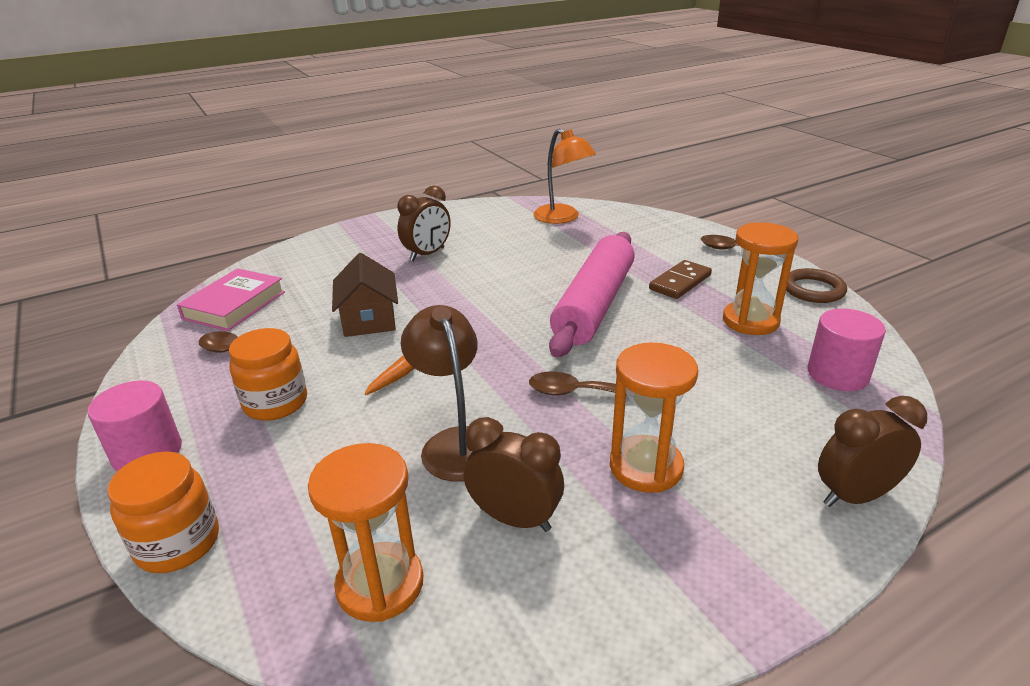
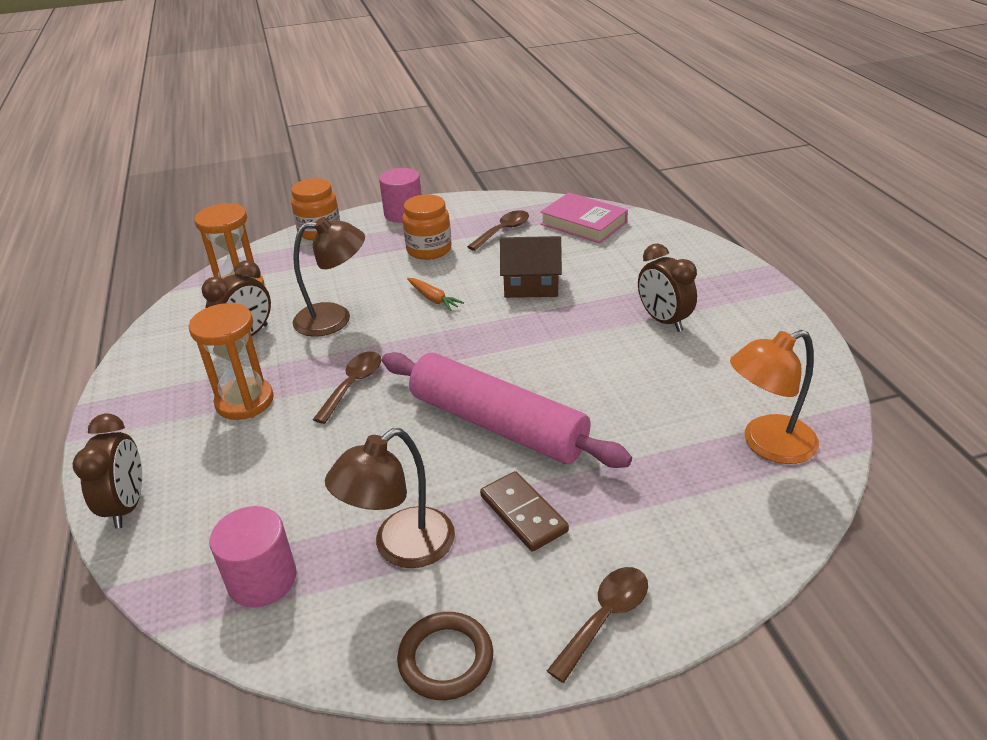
camera: 105 degrees right, 5 degrees up
(750, 321) = (401, 548): orange hourglass -> brown lamp

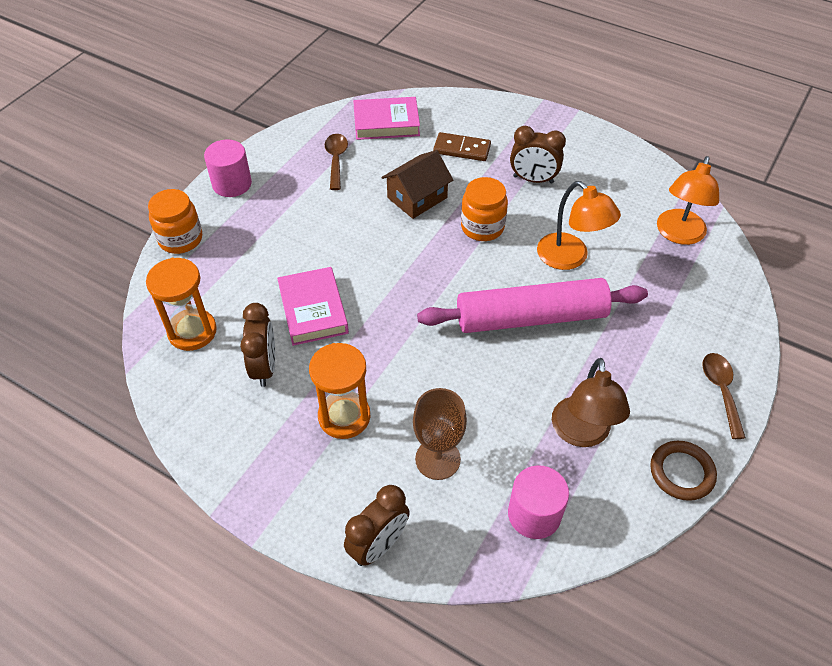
camera: 45 degrees left, 15 degrees up
(127, 505) = (378, 545): brown clock -> brown clock turned 90 degrees clockwise
(259, 478) = (437, 459): none -> brown goblet
(335, 319) = (313, 310): brown lamp -> pink book
(353, 385) = (403, 352): brown spoon -> none
(429, 250) = (301, 207): orange jar -> orange jar (482, 227)
(433, 299) = (364, 249): orange carrot -> none
(523, 513) = (616, 364): brown domino -> brown domino (462, 149)
(608, 400) = (570, 258): none -> orange lamp

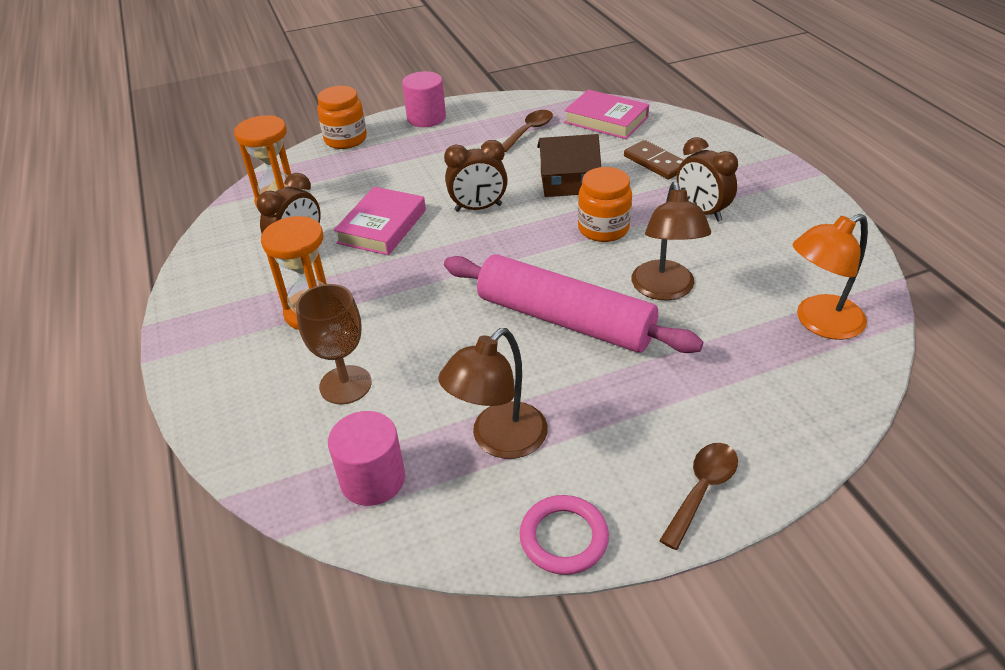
camera: 40 degrees right, 10 degrees down
(378, 545) = (222, 420): brown clock -> brown clock (478, 208)
(570, 258) = (665, 290): orange lamp -> brown lamp
(681, 472) = (564, 538): brown ring -> pink ring

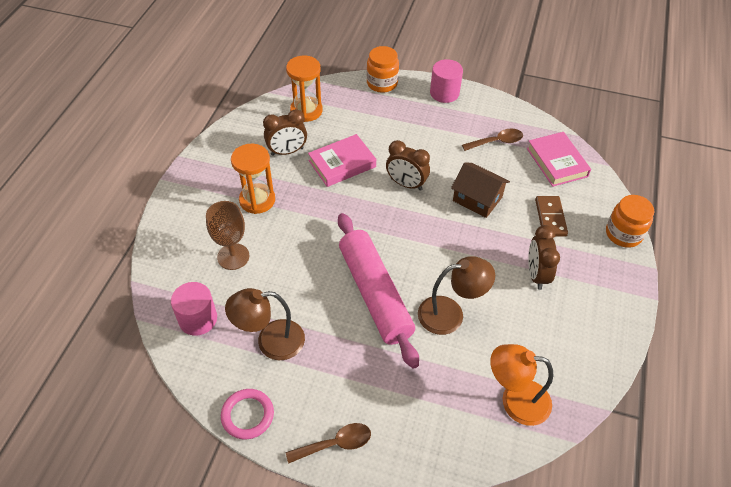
camera: 35 degrees right, 10 degrees up
(603, 228) = (462, 247): orange jar -> orange jar (623, 234)
(665, 290) = (450, 314): brown lamp -> brown lamp turned 135 degrees counterclockwise

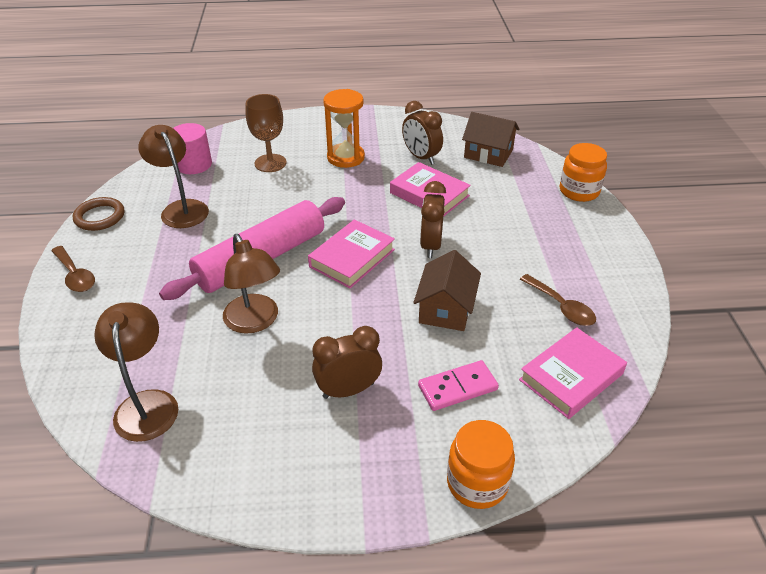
camera: 70 degrees right, 10 degrees down
(247, 415) = (99, 217): pink ring -> brown ring
(306, 111) = (488, 153): orange hourglass -> brown house
(400, 235) = (352, 258): none -> pink book
(444, 93) = (610, 242): pink cylinder -> none
(515, 400) = (147, 404): orange lamp -> brown lamp
(550, 217) = (457, 387): brown domino -> pink domino

